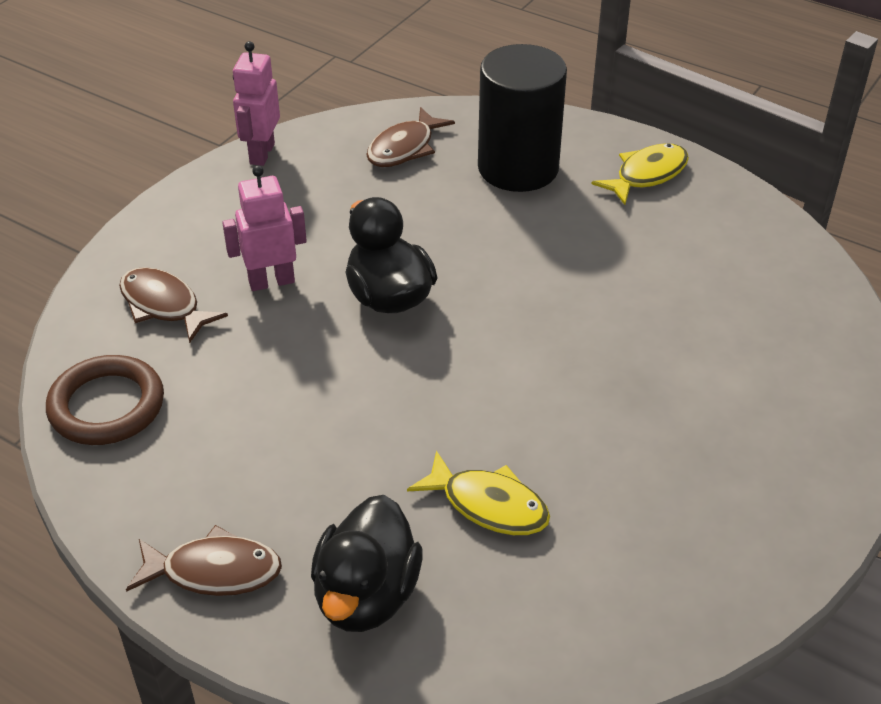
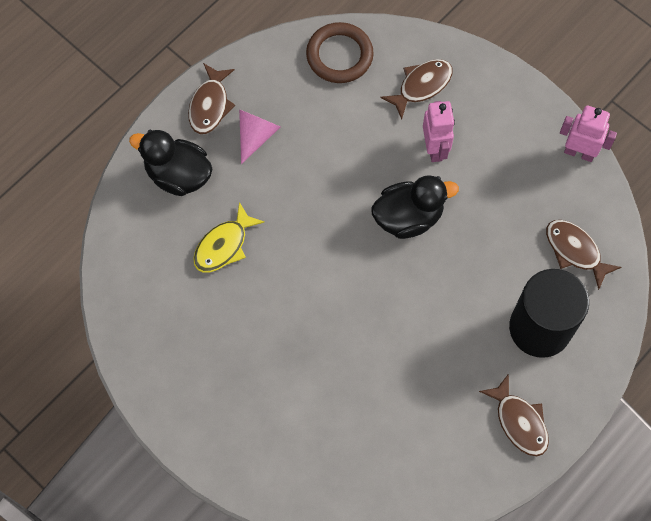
camera: 100 degrees right, 25 degrees up
(271, 493) = (256, 136): none -> pink cone
(647, 175) = (519, 421): yellow fish -> brown fish

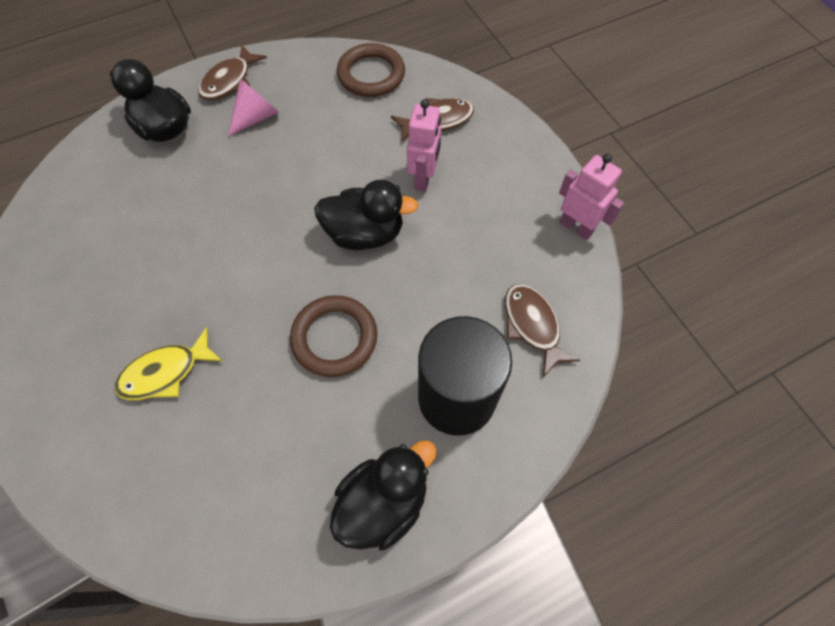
camera: 20 degrees right, 5 degrees down
(224, 245) = (167, 202): yellow fish -> yellow fish (165, 372)
(426, 314) = (334, 338): none -> brown ring
(519, 421) = (383, 502): brown fish -> black duck

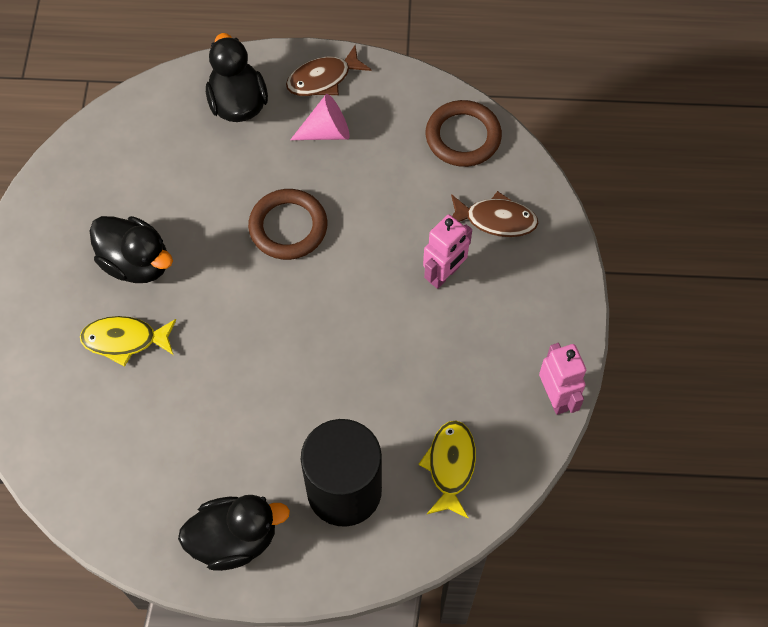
camera: 30 degrees right, 0 degrees up
(334, 338) = (274, 384): brown ring -> brown ring (288, 227)
(365, 233) = (357, 302): black duck -> black duck (136, 263)
(532, 326) = (450, 466): brown fish -> yellow fish

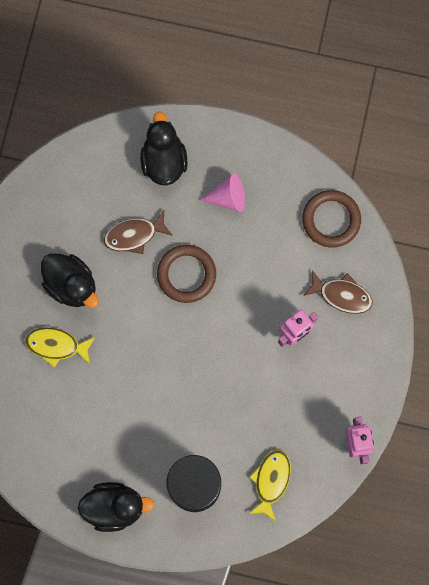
camera: 10 degrees right, 15 degrees up
(323, 79) = (233, 149): brown fish -> brown fish (134, 235)

